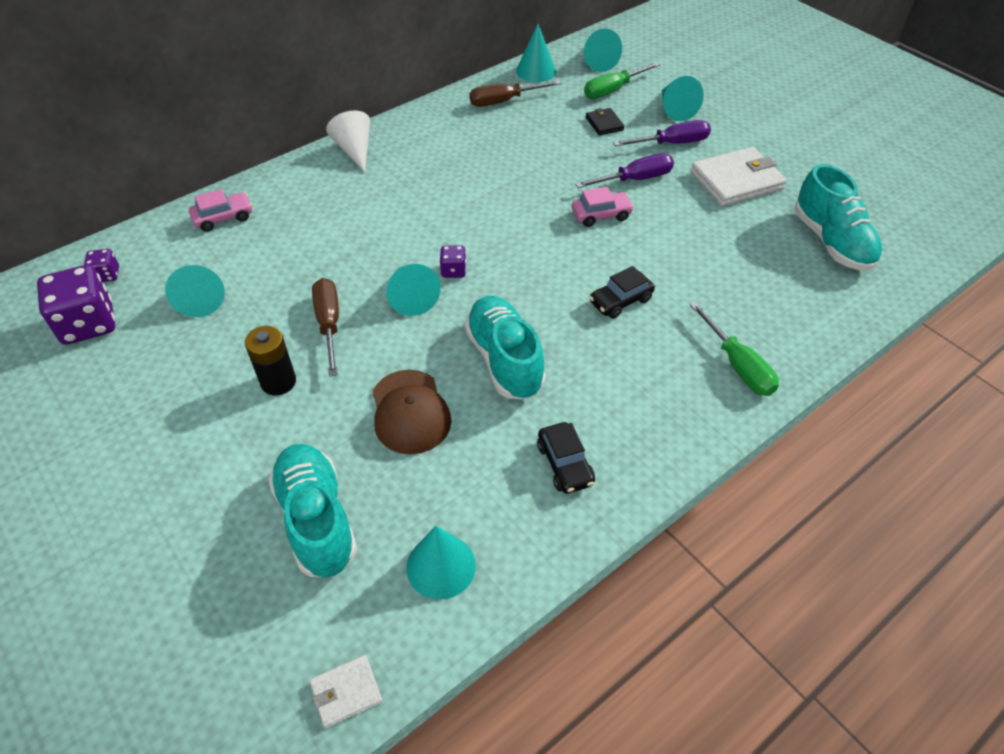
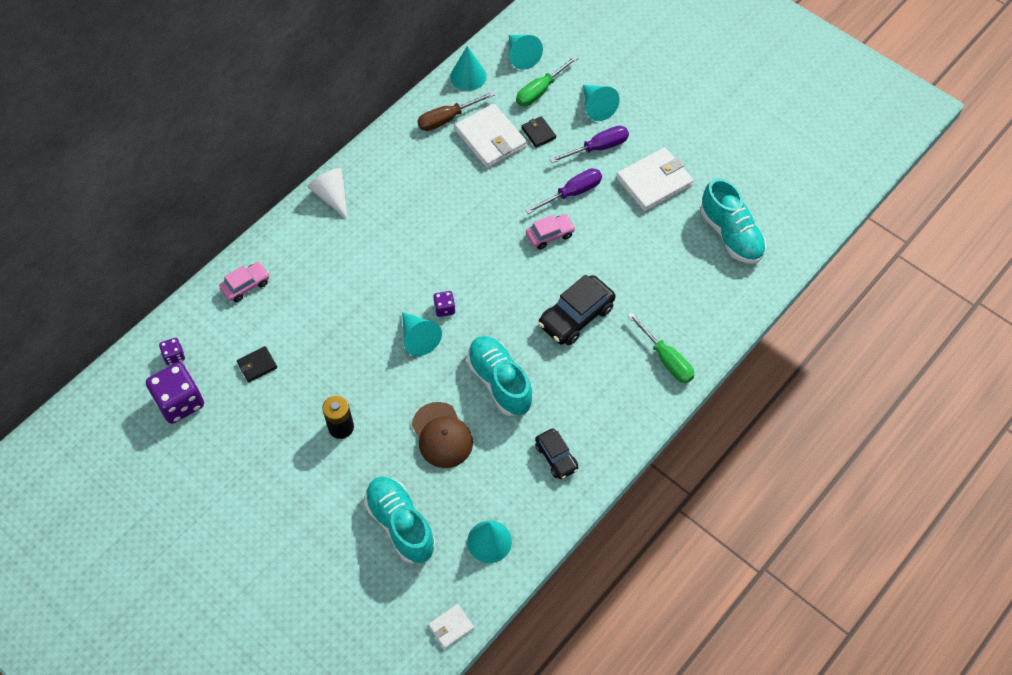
camera: 10 degrees left, 10 degrees up
(201, 298) = (257, 365): turquoise cone -> black wallet
(329, 324) = (362, 372): brown screwdriver -> none
(548, 122) = (490, 138): none -> white wallet
(620, 301) = (576, 316): black car -> black car, size x1.63

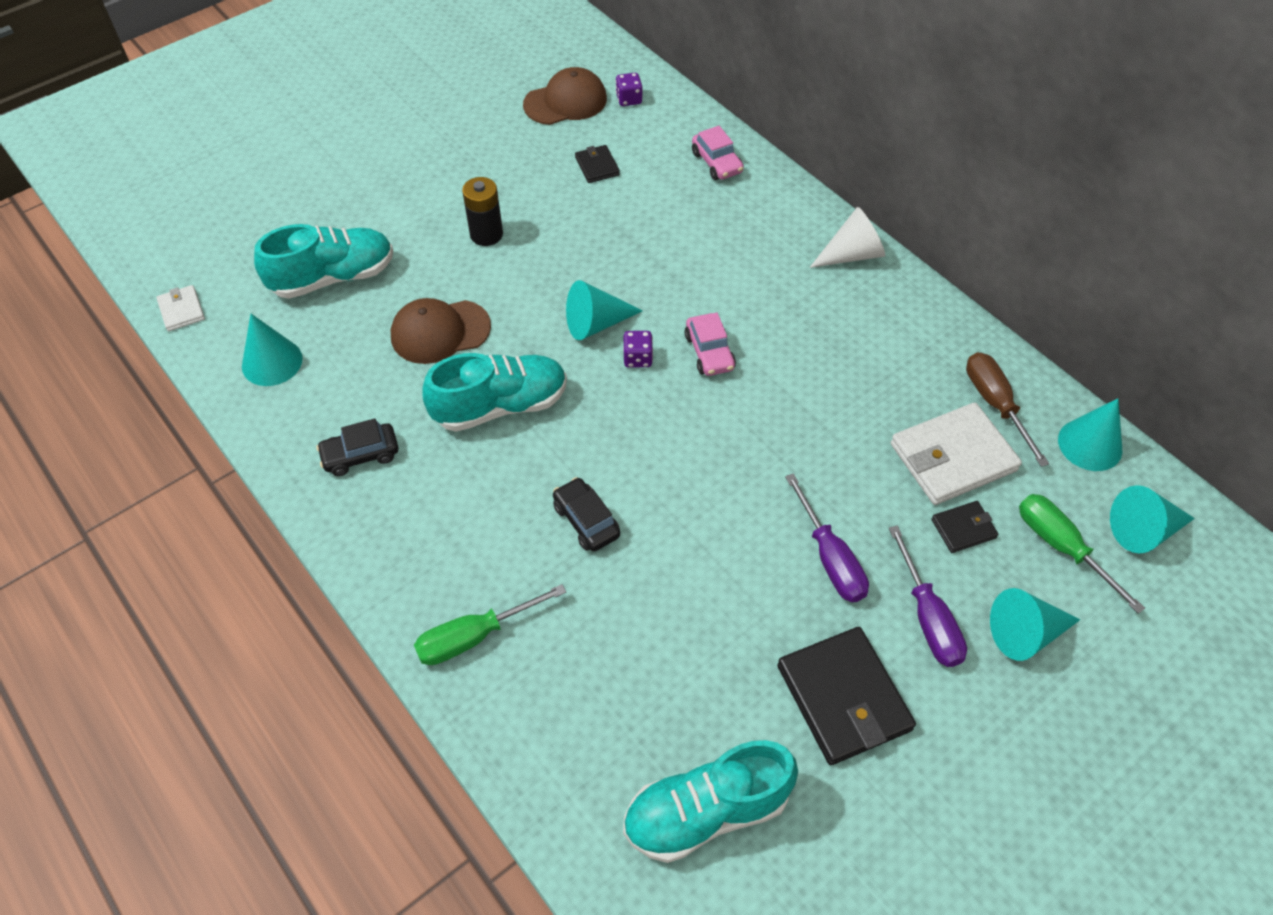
camera: 100 degrees right, 5 degrees down
(180, 402) = (565, 102): purple dice -> brown cap
(550, 235) = (747, 510): pink car -> pink car (709, 352)
(576, 316) = (586, 521): black car -> black car, size x0.61
(654, 182) = (843, 698): white wallet -> black wallet

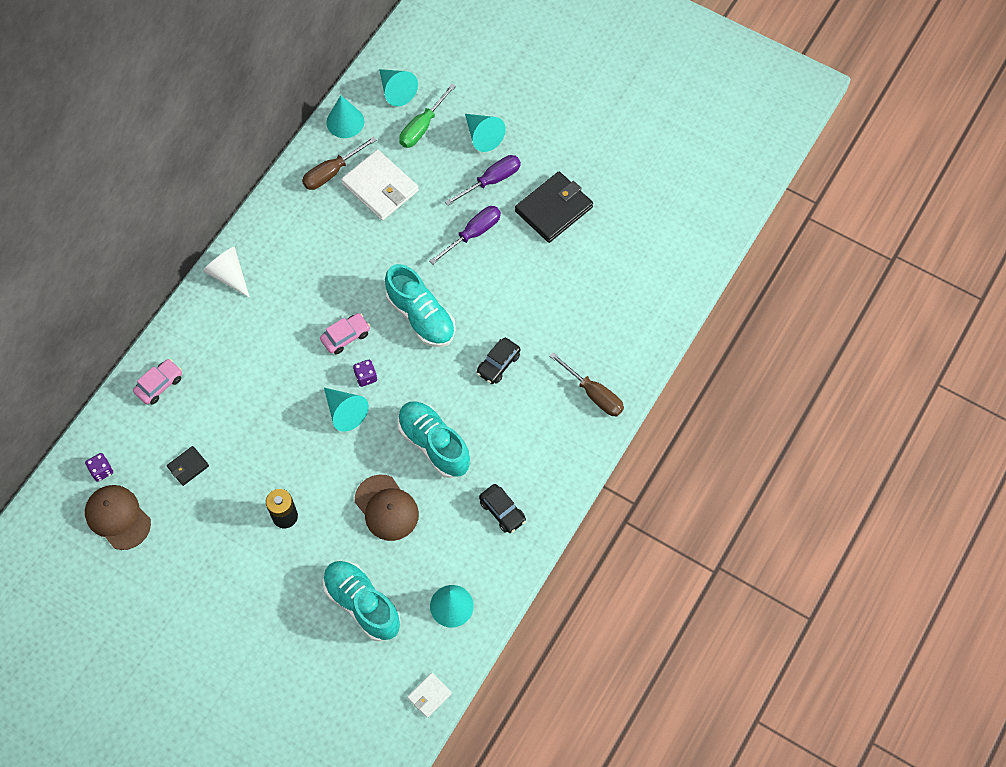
camera: 110 degrees left, 10 degrees up
(474, 636) = (594, 394): green screwdriver -> brown screwdriver
(706, 811) = (638, 254): turquoise shoe -> turquoise shoe (421, 316)
(963, 528) = (428, 174): black wallet -> none

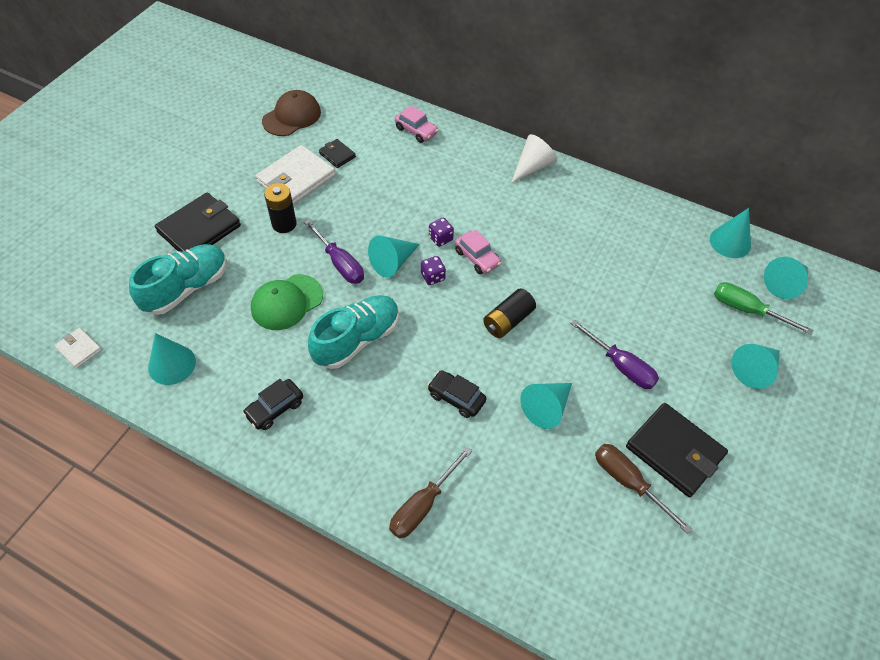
camera: 85 degrees right, 10 degrees down
(101, 471) = (335, 103): purple dice -> purple dice (440, 238)
(284, 601) = (199, 229): none -> black wallet
(332, 172) = (665, 235): brown screwdriver -> brown screwdriver (628, 482)
(380, 187) = (658, 276): white wallet -> white wallet (296, 179)
(386, 508) = (287, 302): brown cap -> green cap
(421, 316) = (508, 321): turquoise shoe -> black battery
(491, 181) = (696, 381): purple screwdriver -> purple screwdriver (340, 263)
(511, 295) = (546, 408): none -> turquoise cone

